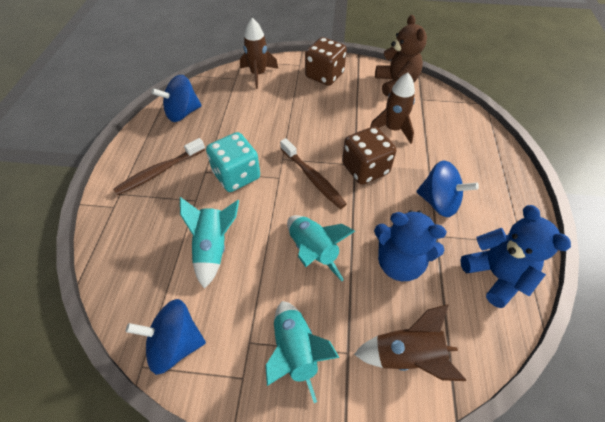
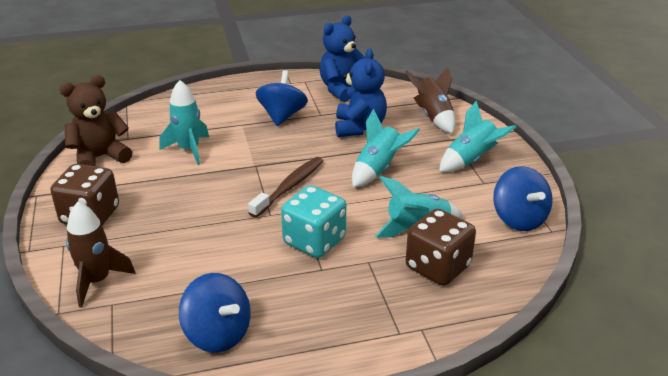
camera: 110 degrees left, 20 degrees down
(159, 171) = (344, 310): brown toothbrush -> none
(365, 169) = (259, 158): brown dice -> brown dice (438, 267)
(393, 129) = (189, 150): brown rocket -> turquoise rocket

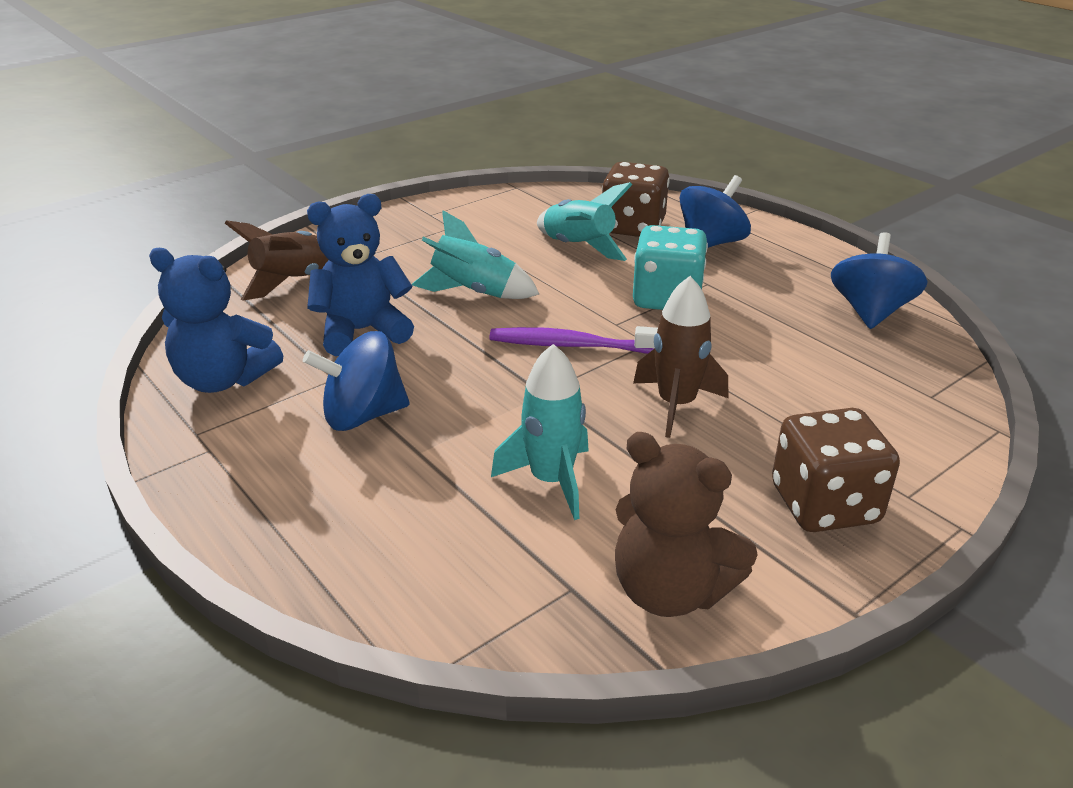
camera: 115 degrees left, 0 degrees up
(97, 281) = (919, 425): brown rocket -> brown rocket (676, 404)
(290, 187) = (573, 345): brown toothbrush -> purple toothbrush
(471, 160) = (404, 240): turquoise rocket -> none
(519, 219) = (510, 202): blue spinning top -> blue spinning top (711, 243)

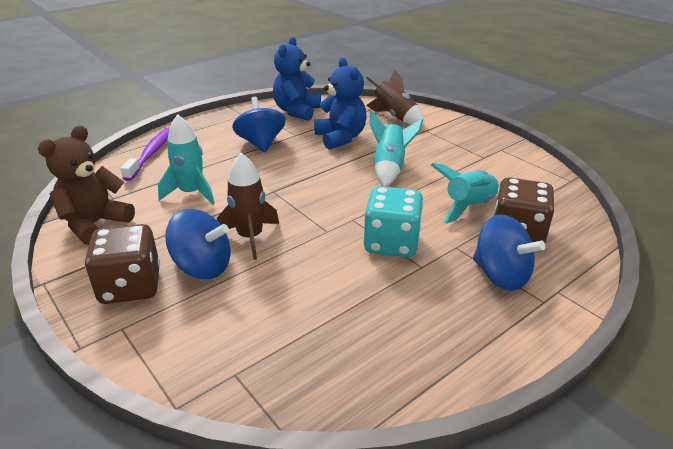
camera: 90 degrees right, 0 degrees up
(573, 345) = (324, 202): purple toothbrush -> purple toothbrush (151, 153)
(870, 312) = (381, 364): blue spinning top -> blue spinning top (203, 267)

